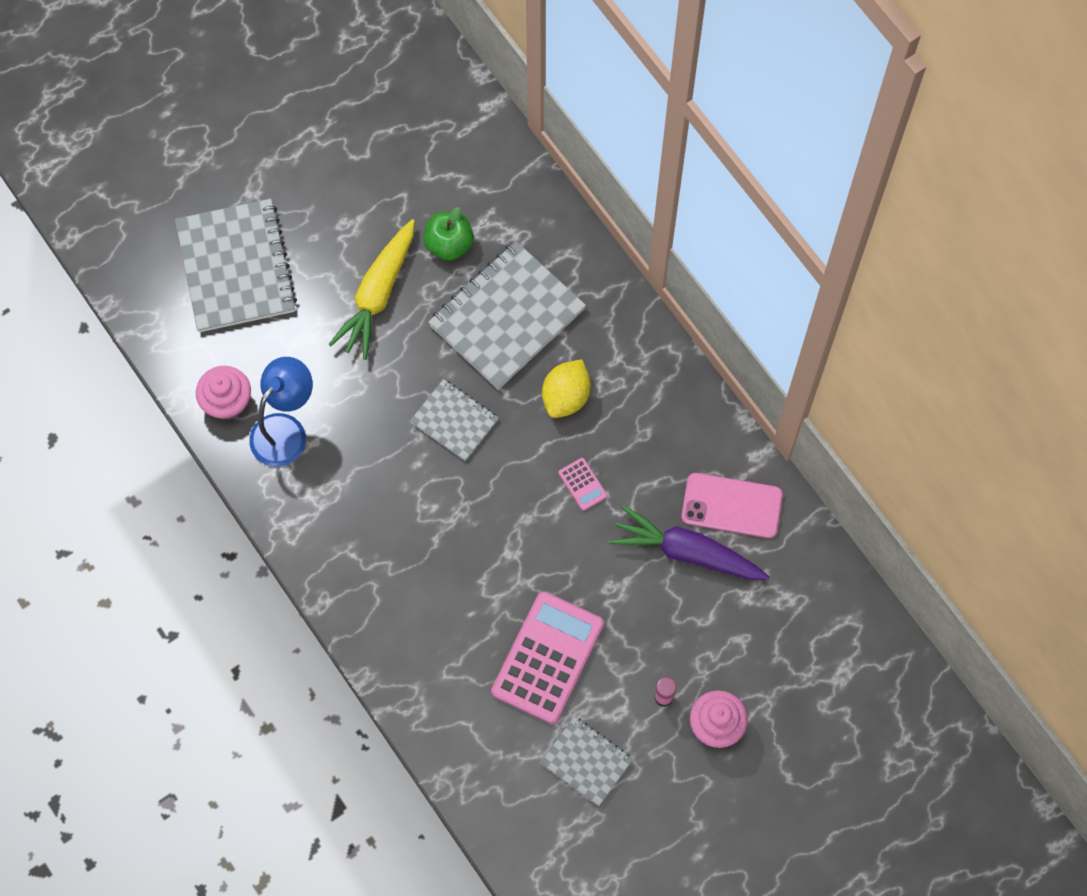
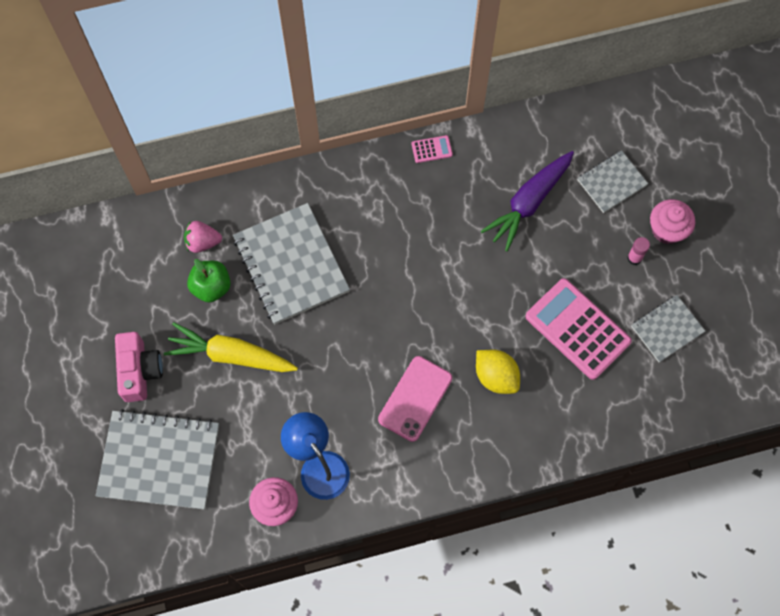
camera: 70 degrees left, 0 degrees up
(327, 209) = (139, 371): none -> pink camera
(378, 294) = (231, 355): yellow carrot -> yellow carrot turned 150 degrees clockwise
(454, 421) = (362, 333): grey notebook -> grey notebook (612, 182)
(498, 215) = (202, 242): none -> pink strawberry
(566, 396) = (374, 244): yellow lemon -> yellow lemon (496, 376)
(582, 484) = (449, 257): pink calculator -> pink calculator (432, 149)
(731, 506) = (503, 160): pink phone -> pink phone (415, 398)

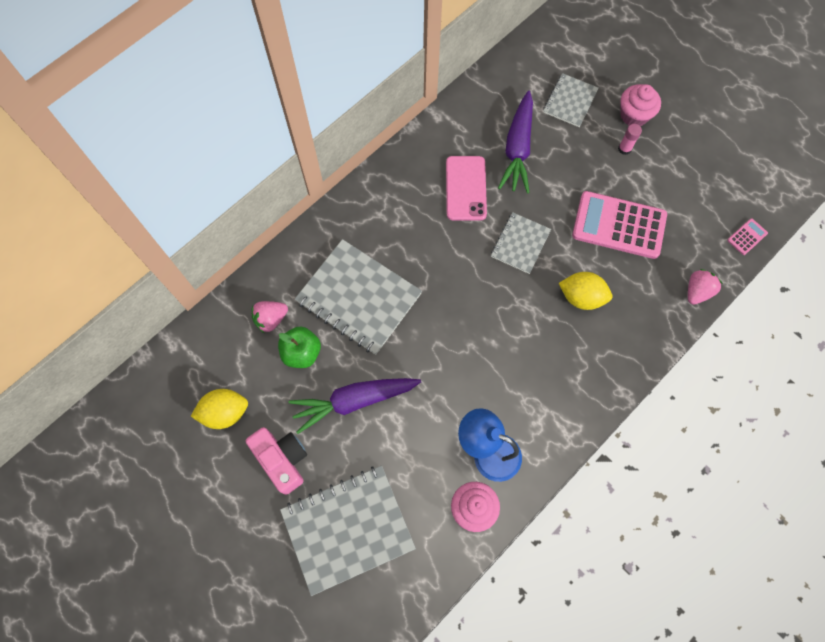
camera: 30 degrees left, 0 degrees up
(116, 303) = (225, 412): none -> yellow lemon
(231, 355) = (354, 401): yellow carrot -> purple carrot
(415, 398) = (530, 351): pink phone -> pink phone (466, 188)
(432, 149) = (415, 146): pink calculator -> pink calculator (747, 237)
(611, 432) = (697, 291): none -> pink strawberry
(667, 329) = (684, 189): grey notebook -> grey notebook (520, 244)

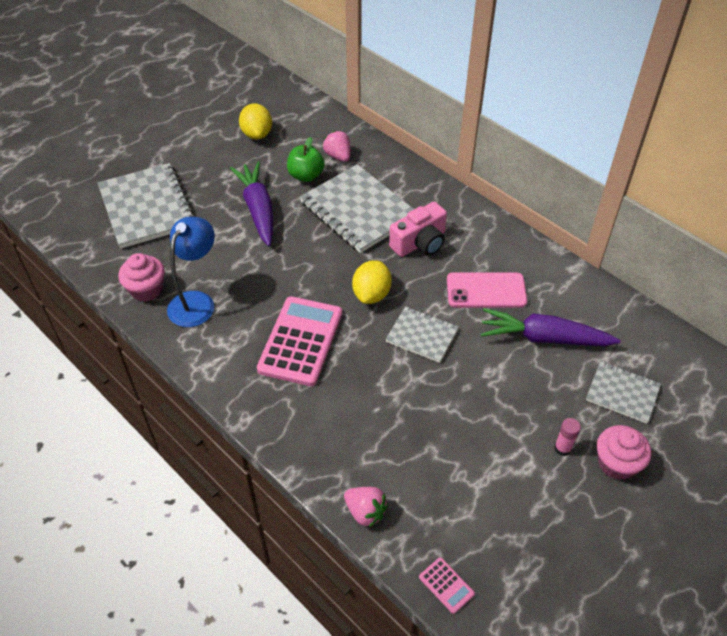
camera: 90 degrees right, 20 degrees down
(282, 460) = (212, 167): pink camera -> pink camera (420, 243)
(359, 298) = (358, 210): grey notebook -> grey notebook turned 75 degrees counterclockwise
(581, 297) = (358, 388): yellow lemon -> yellow lemon (371, 294)
(619, 225) = (452, 433): pink calculator -> pink calculator (301, 341)

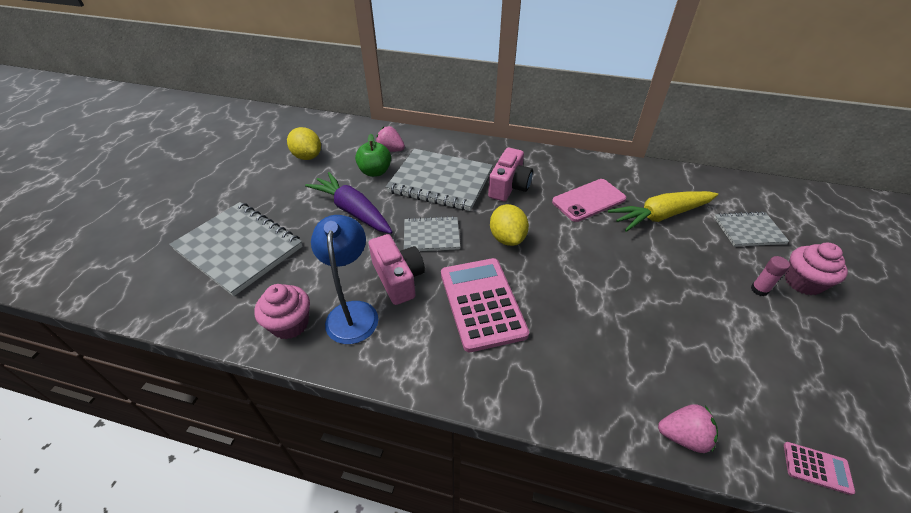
camera: 30 degrees left, 5 degrees down
(250, 289) = (398, 278): none -> pink camera
(422, 335) = (576, 253): grey notebook -> grey notebook (431, 235)
(544, 338) = (661, 216): purple carrot -> yellow carrot

